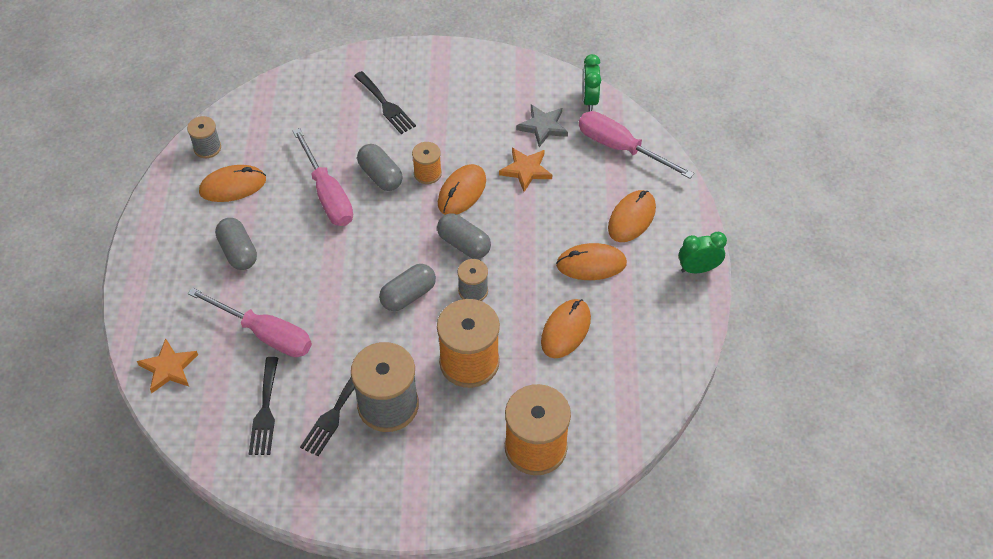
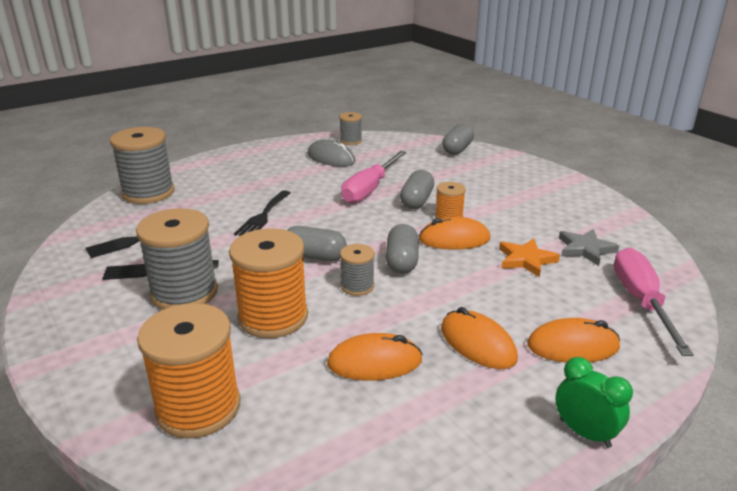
camera: 55 degrees right, 25 degrees down
(169, 368) = (148, 193): orange star -> grey spool
(233, 186) = (331, 158): orange mouse -> grey mouse
(238, 252) = (277, 179): grey capsule -> grey capsule (457, 149)
(265, 334) = (211, 214): pink screwdriver -> none
(385, 105) = (483, 179): black fork -> black fork (263, 216)
(589, 100) = (658, 260): green clock -> none

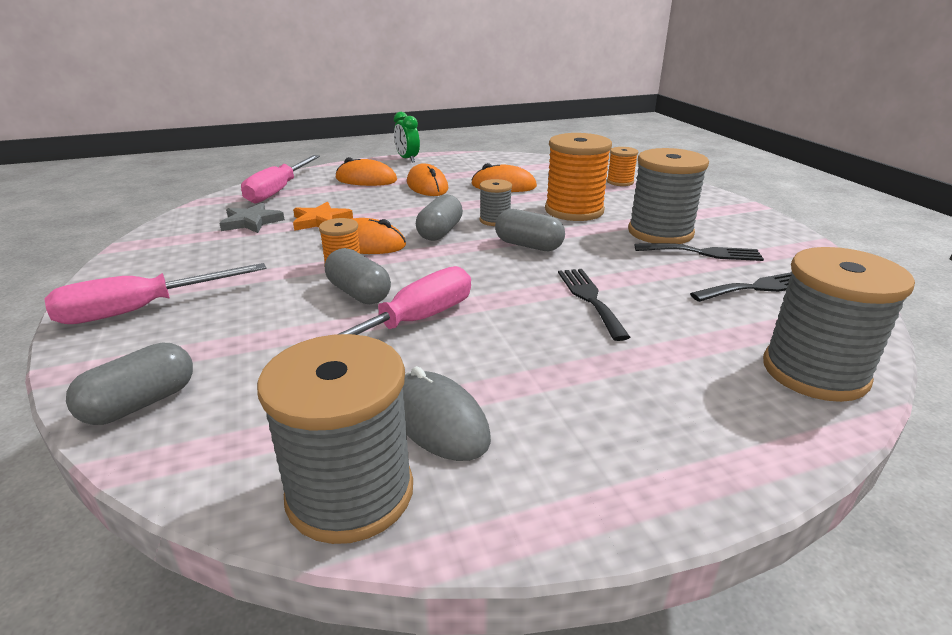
camera: 165 degrees left, 0 degrees up
(198, 407) = (620, 182): orange spool -> orange spool, size x0.52
(263, 216) = (590, 299): black fork -> black fork turned 45 degrees counterclockwise
(350, 141) = (350, 493): grey spool -> grey spool, size x1.93
(416, 201) = (359, 293): grey capsule -> grey capsule turned 75 degrees counterclockwise
(528, 177) = (141, 310): none -> pink screwdriver

